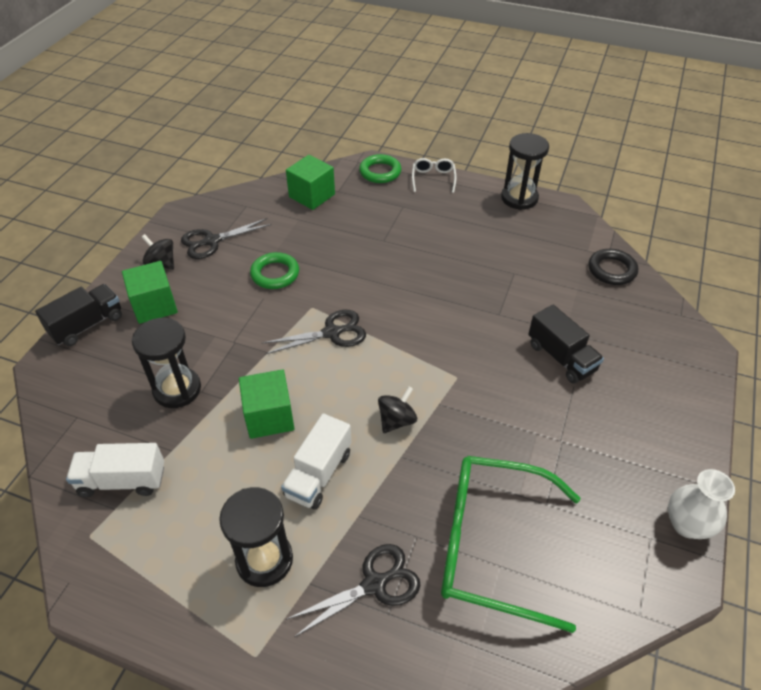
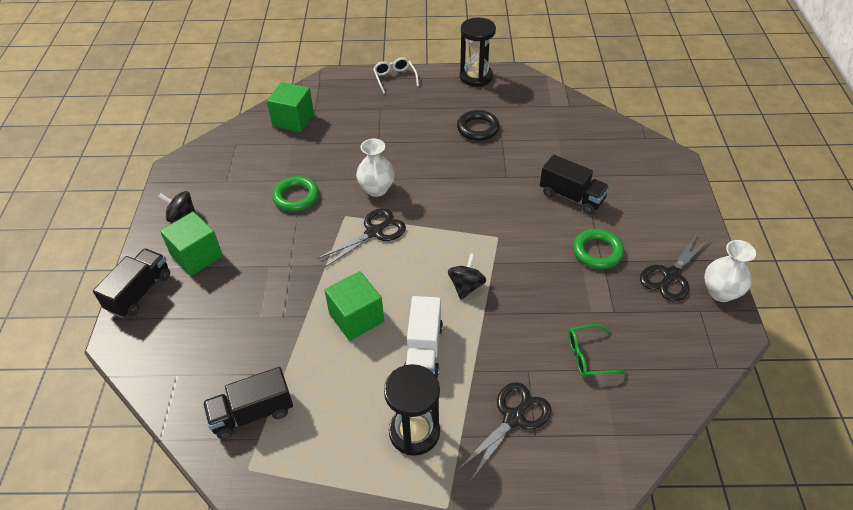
camera: 20 degrees left, 0 degrees up
(122, 480) = (252, 413): white truck -> black truck
(177, 389) = (260, 321): black hourglass -> none
(212, 241) = (220, 184): black scissors -> black scissors (671, 275)
(357, 289) = (376, 189): none -> white vase
(380, 172) = (344, 84): green ring -> green ring (597, 252)
(493, 545) = (589, 356): green glasses -> green glasses, size x0.44
(611, 270) = (577, 117): black ring -> black ring (478, 128)

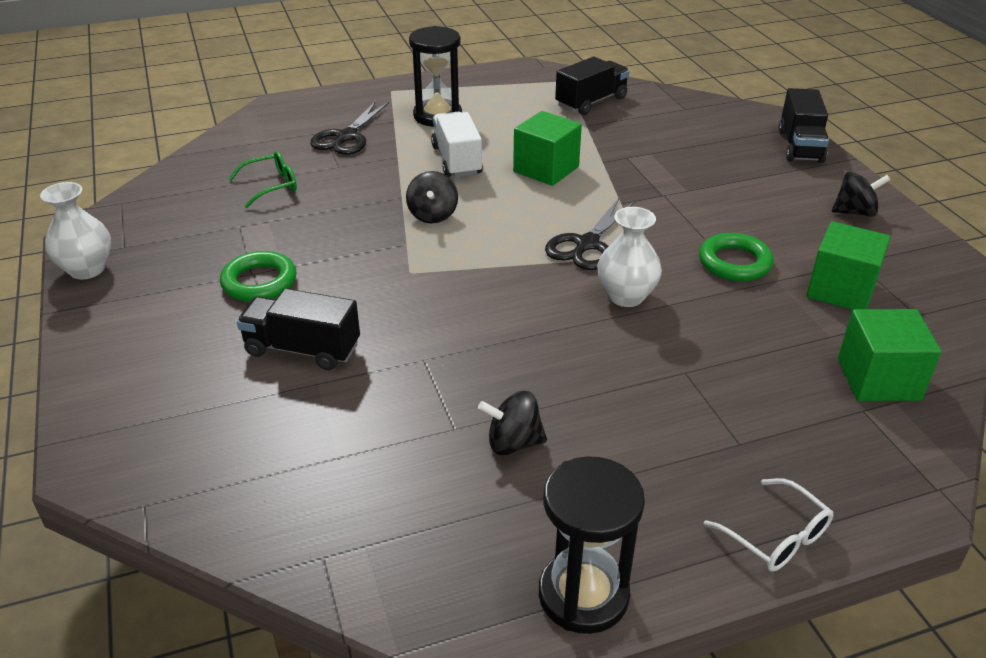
camera: 160 degrees right, 10 degrees down
(197, 256) = (782, 182): green cube -> green cube (841, 290)
(478, 128) = (513, 443): black ring -> black spinning top
(671, 275) = (154, 275): black scissors -> none

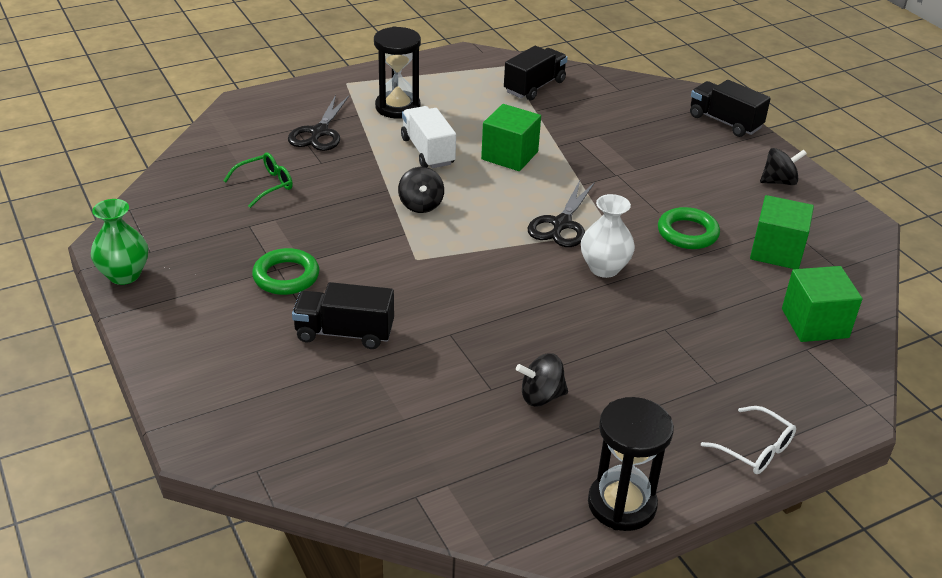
camera: 10 degrees left, 0 degrees up
(87, 269) = (124, 275): white vase -> green vase
(800, 146) = (725, 122): black truck -> black truck turned 135 degrees clockwise

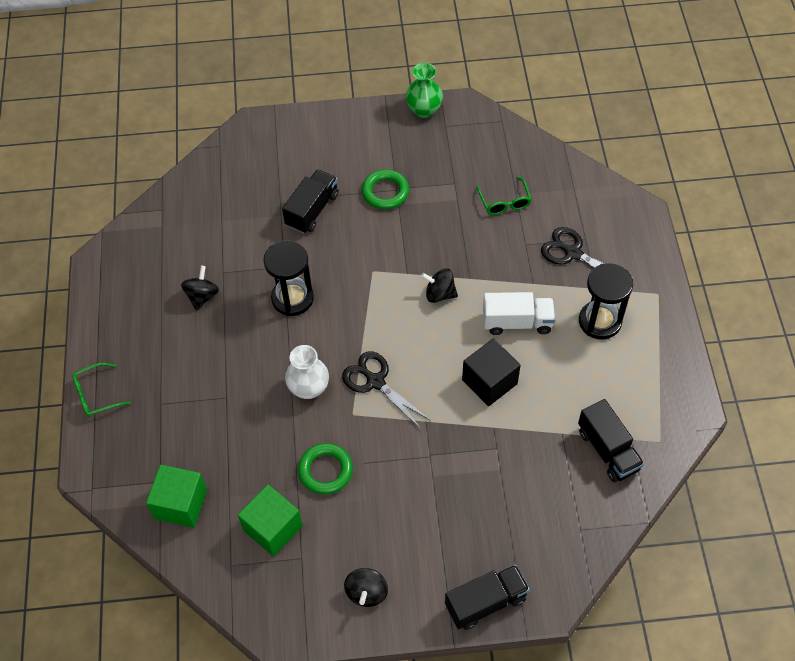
camera: 115 degrees right, 20 degrees up
(509, 155) = (489, 382): green cube -> black cube
(622, 504) = (100, 303): black hourglass -> black hourglass (292, 298)
(754, 449) = (96, 394): white glasses -> green glasses

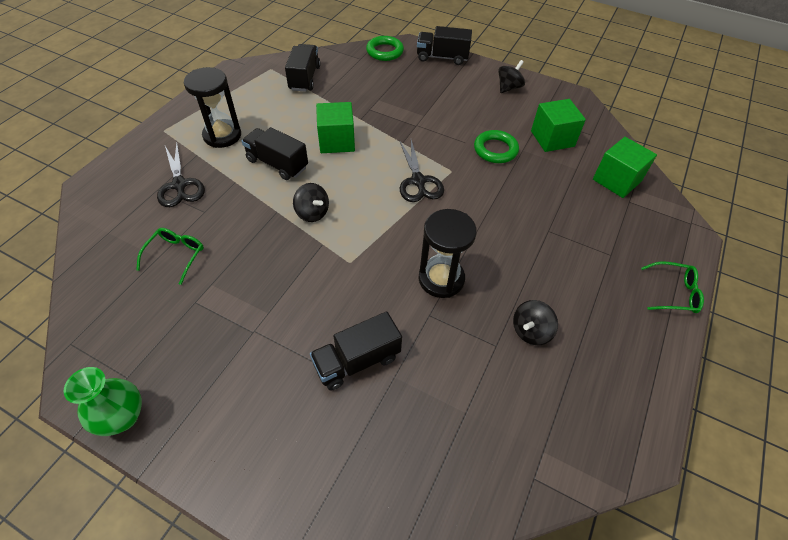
camera: 150 degrees left, 5 degrees down
(309, 388) = (474, 203): white vase -> none
(385, 192) = (267, 334): green ring -> green ring (384, 51)
(489, 382) = (337, 141): black cube -> green cube
(517, 322) = (277, 164): white truck -> black truck

